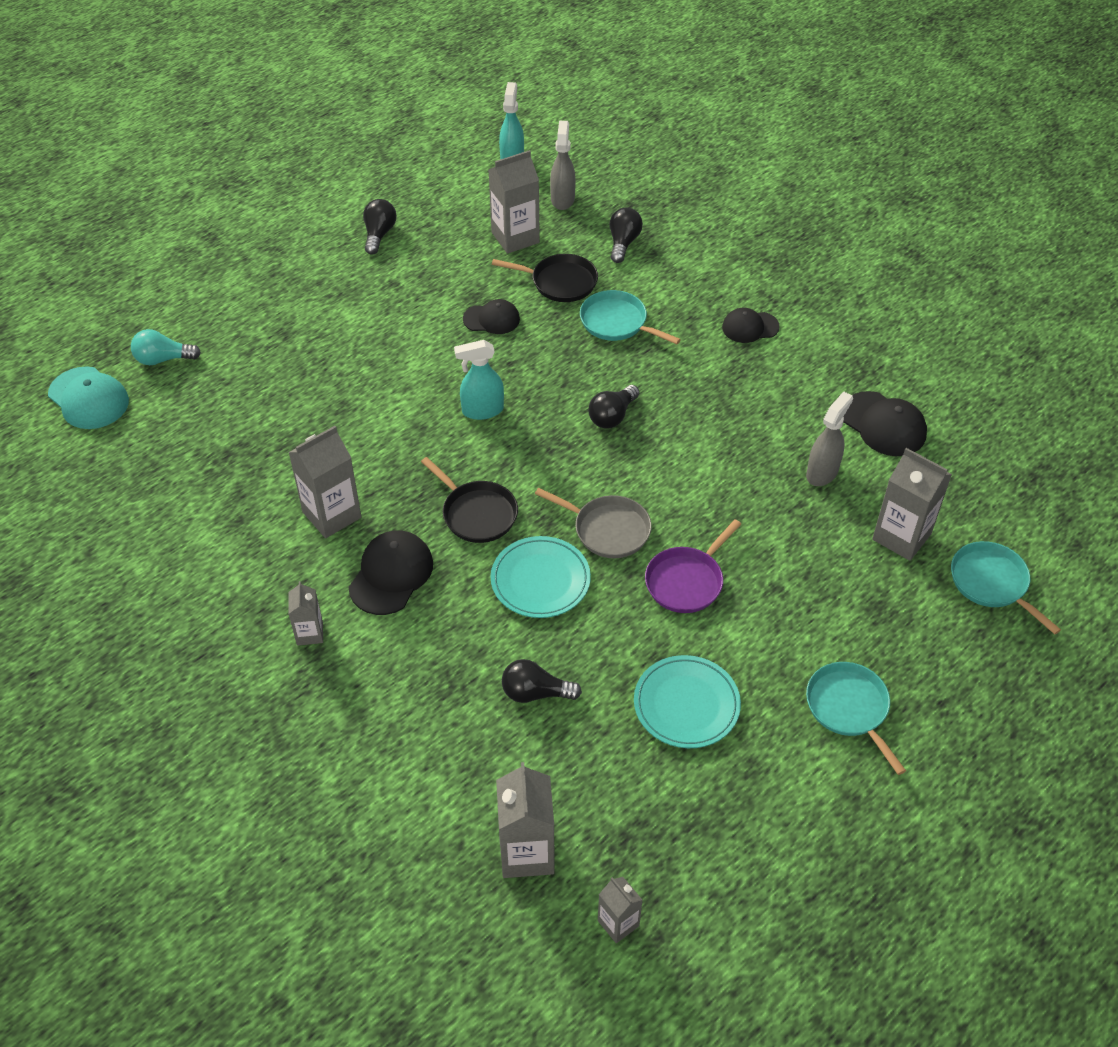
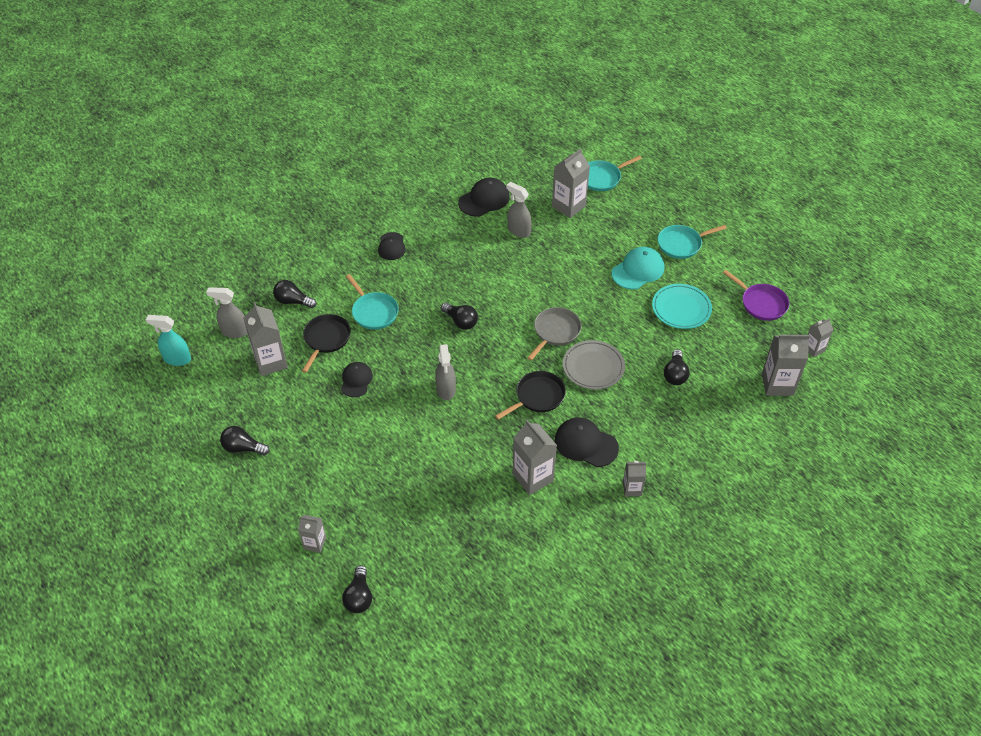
camera: 85 degrees left, 0 degrees up
(88, 398) = (395, 650): turquoise cap -> turquoise cap (638, 270)
(163, 359) = (359, 597): turquoise light bulb -> black light bulb
(240, 312) = (315, 543): none -> grey carton
(482, 410) = (446, 390): turquoise spray bottle -> grey spray bottle
(540, 580) = (593, 367): turquoise plate -> grey plate
(617, 322) = (374, 312): turquoise pan -> turquoise pan turned 75 degrees counterclockwise
(686, 581) = (596, 299): purple pan -> purple pan (761, 303)

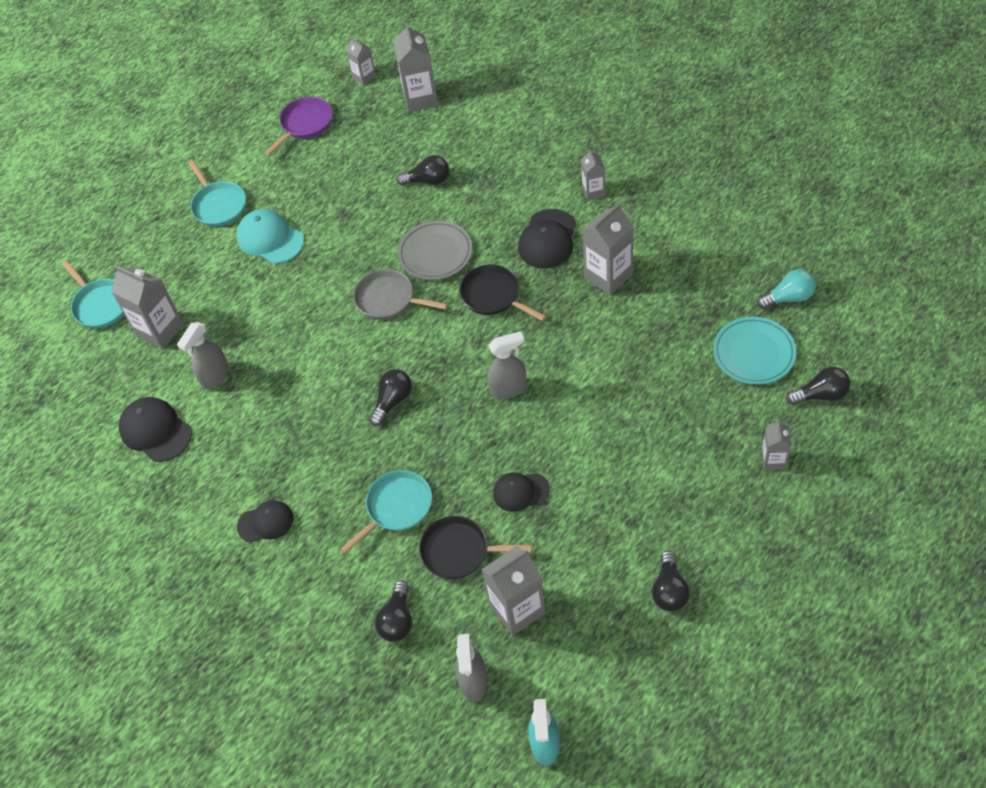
camera: 95 degrees left, 5 degrees up
(465, 606) = (788, 297): none -> turquoise light bulb
(681, 308) = (326, 190): turquoise plate -> turquoise plate (754, 353)

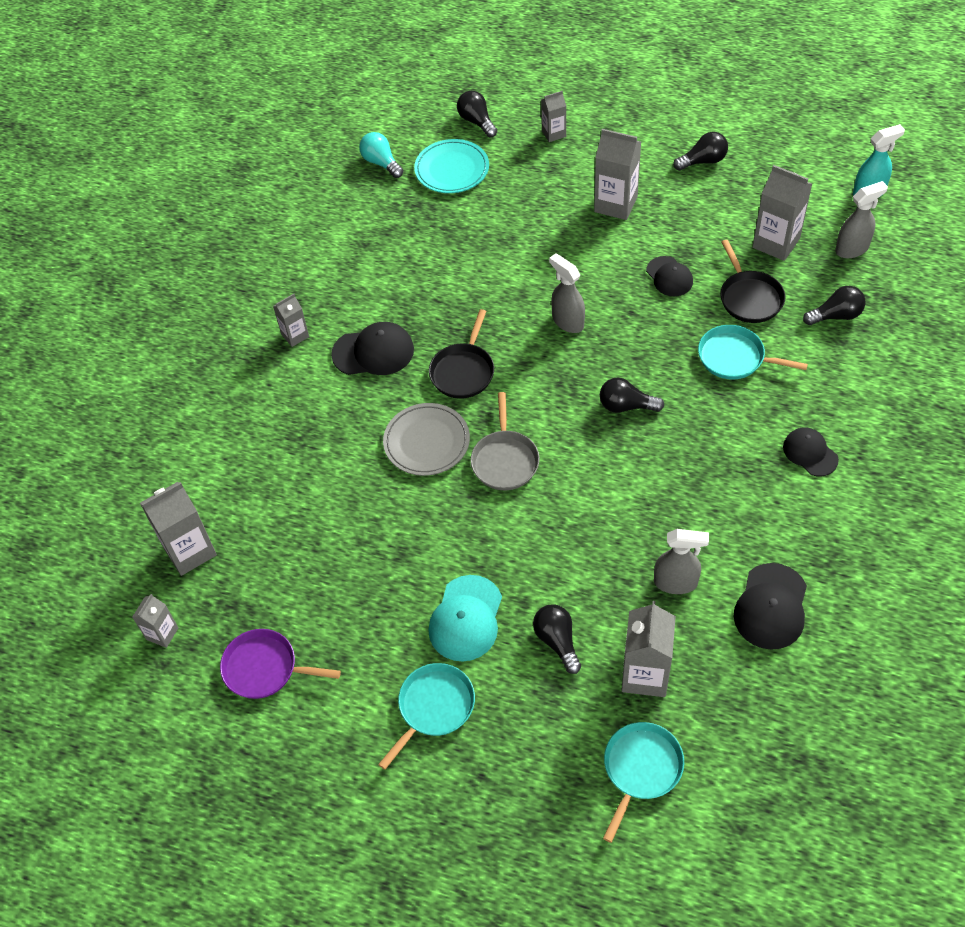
camera: 115 degrees left, 0 degrees up
(428, 180) = (323, 490): black light bulb -> black light bulb (557, 641)
(608, 276) = (403, 290): grey carton -> grey carton (615, 204)

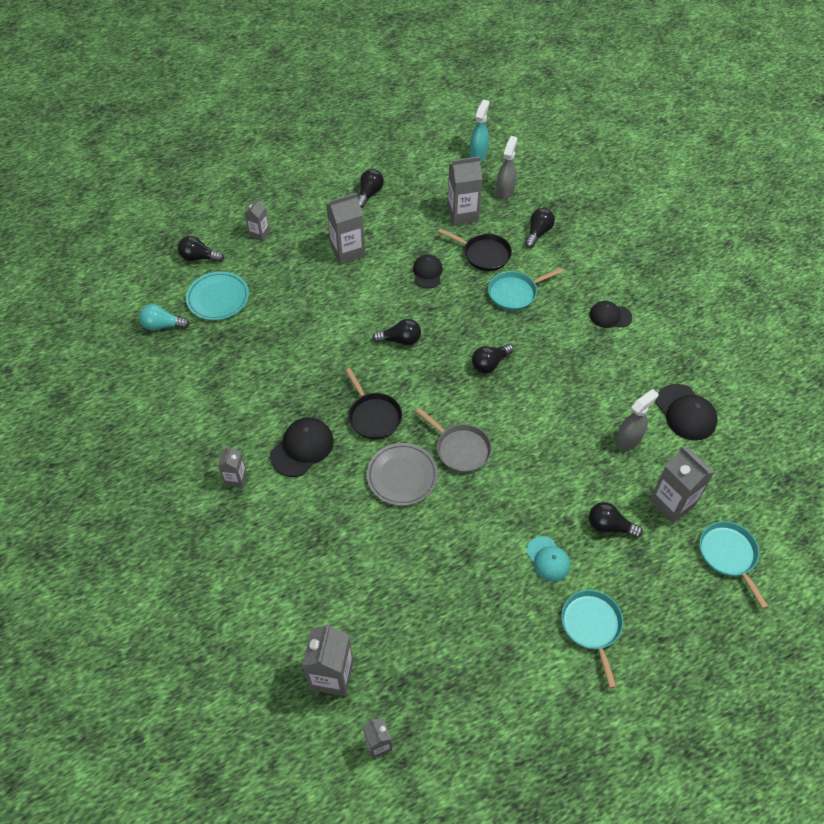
camera: 50 degrees left, 0 degrees up
(265, 668) = (469, 700): purple pan -> none
(466, 618) = (548, 559): turquoise cap -> turquoise cap, size x0.66
(567, 321) = (400, 340): grey spray bottle -> black light bulb
(669, 276) = (427, 273): black cap -> black cap turned 105 degrees counterclockwise

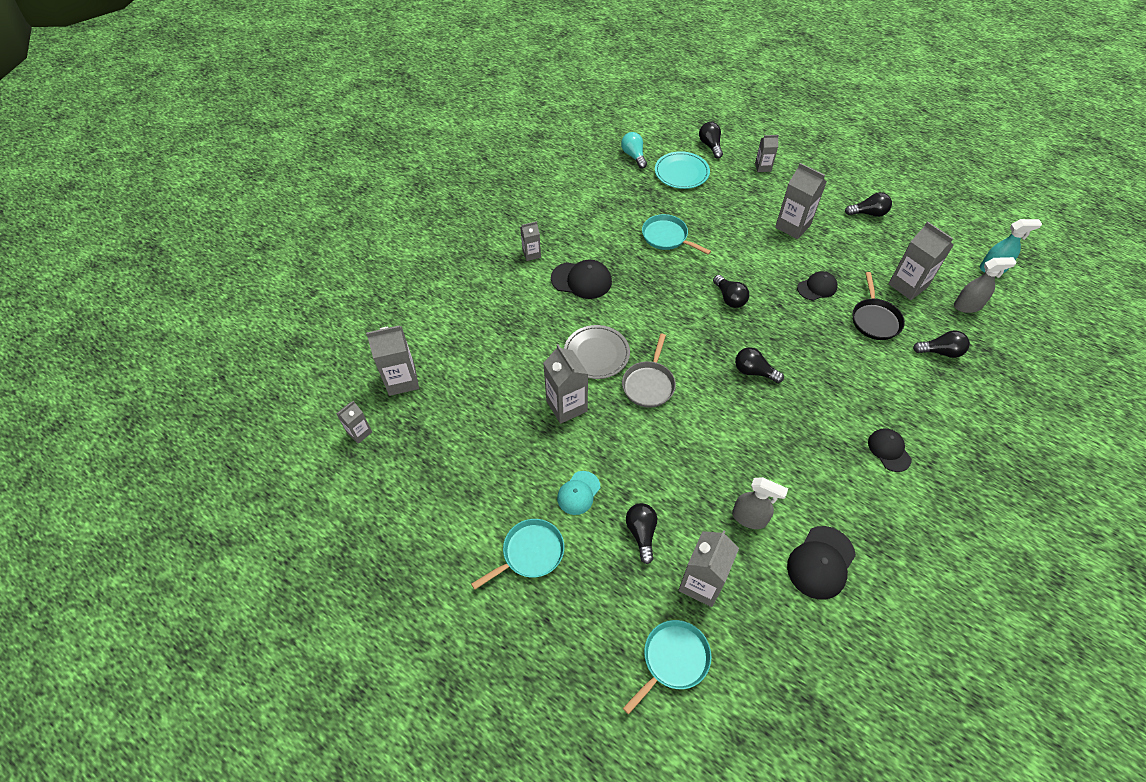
camera: 65 degrees right, 0 degrees up
(373, 416) = (641, 312): black pan -> none
(448, 528) = (566, 406): none -> grey carton
(515, 293) = (850, 360): turquoise pan -> turquoise pan (667, 237)

